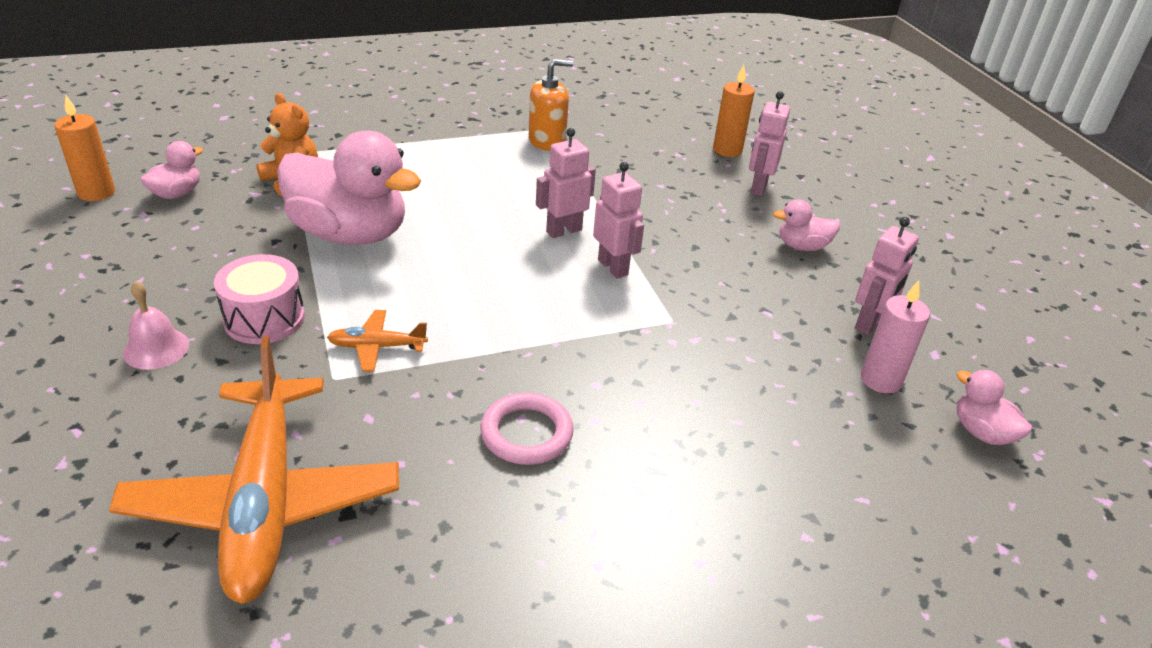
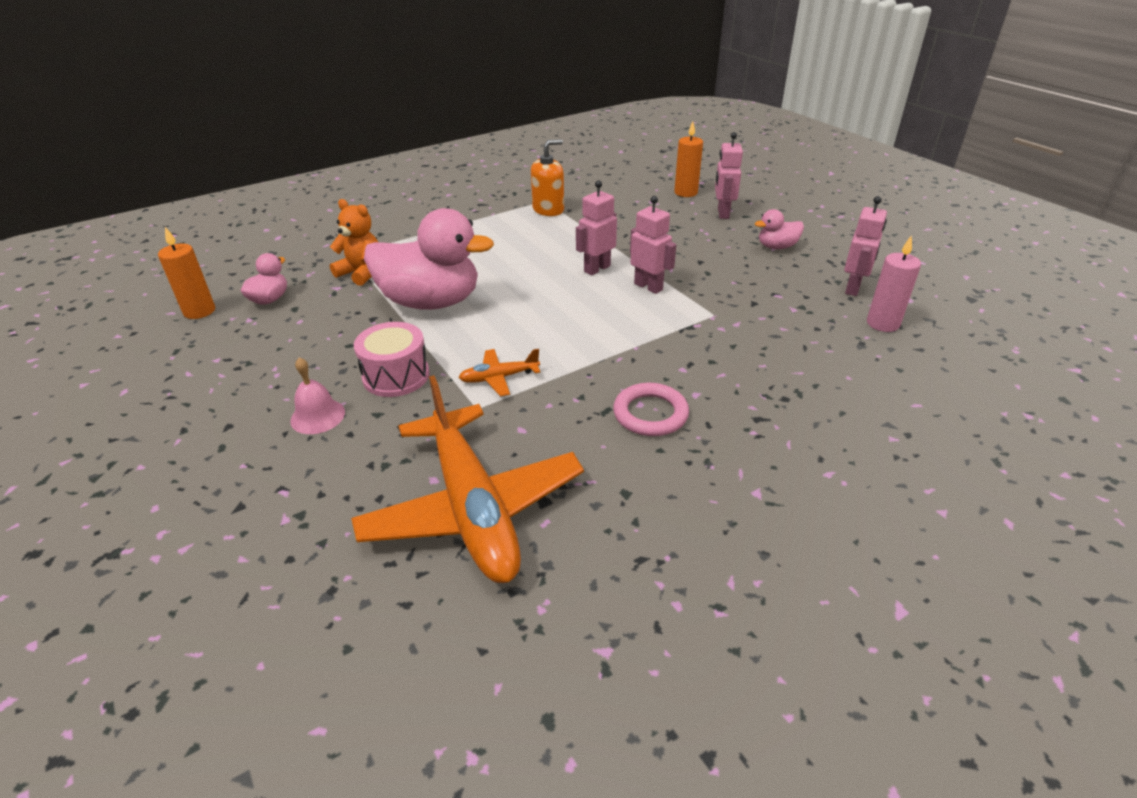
camera: 10 degrees left, 0 degrees up
(981, 432) = (970, 343): pink duck -> none

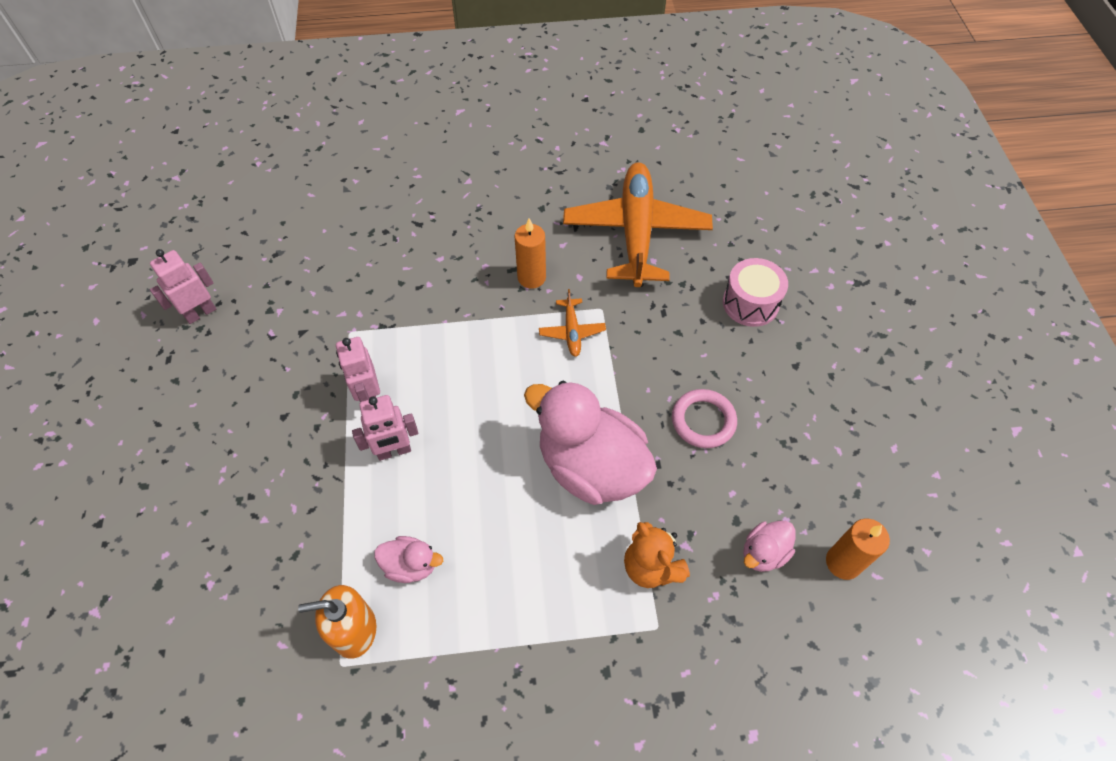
camera: 155 degrees left, 20 degrees up
(317, 416) = (724, 348): pink bell -> none
(396, 376) = (654, 368): pink drum -> pink drum (750, 303)
(499, 378) = (572, 332): orange plane -> orange plane turned 75 degrees clockwise
(650, 414) = (484, 254): pink ring -> pink ring (703, 421)
(685, 193) = (145, 587): orange candle -> orange candle (531, 277)
(722, 213) = (161, 504): pink robot -> none
(777, 247) = (186, 405): pink duck -> pink duck (411, 565)
(882, 324) = (235, 265): pink candle -> none

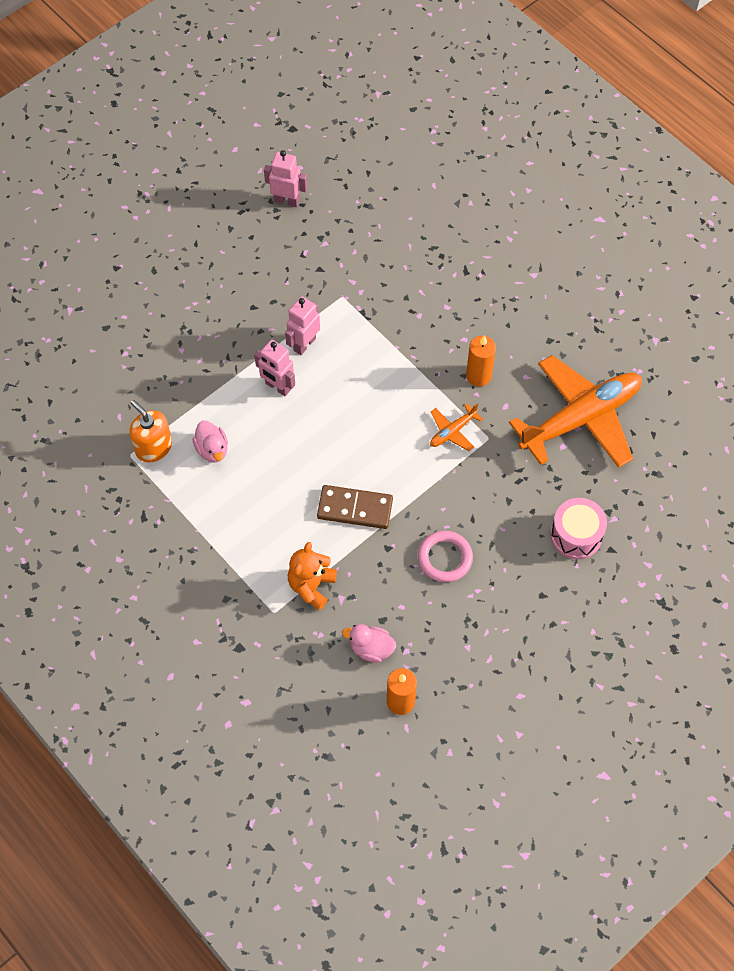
camera: 55 degrees right, 5 degrees up
(591, 467) = (355, 509): pink duck -> brown domino

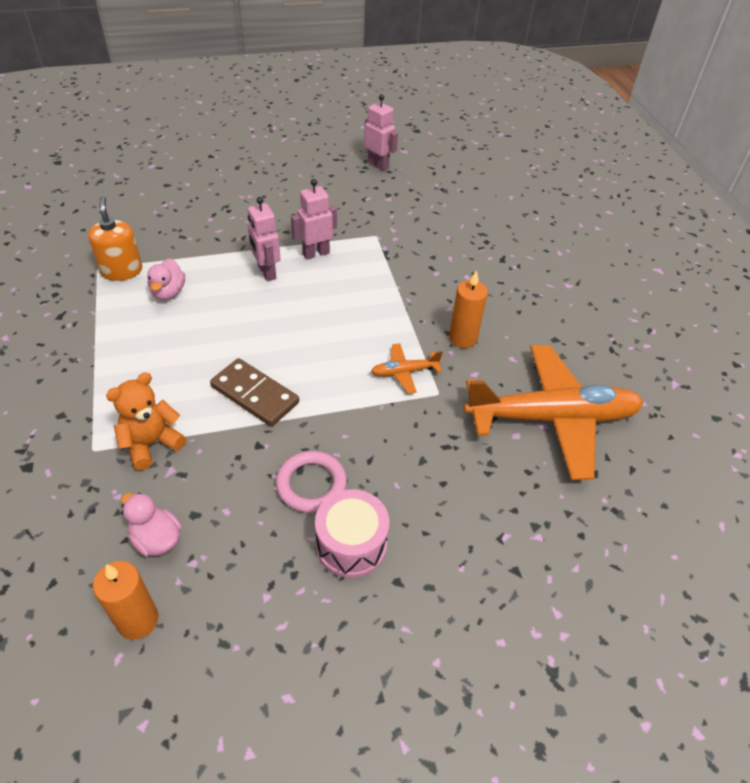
camera: 25 degrees right, 15 degrees down
(576, 535) = (480, 533): pink drum -> pink drum (351, 544)

